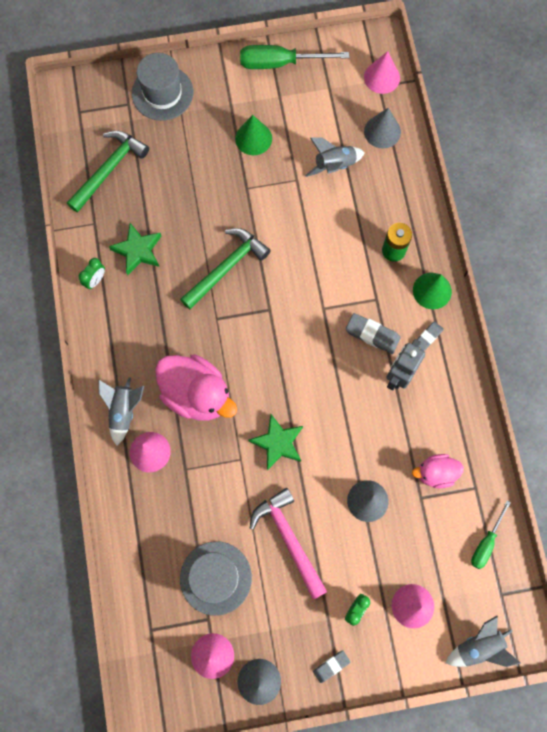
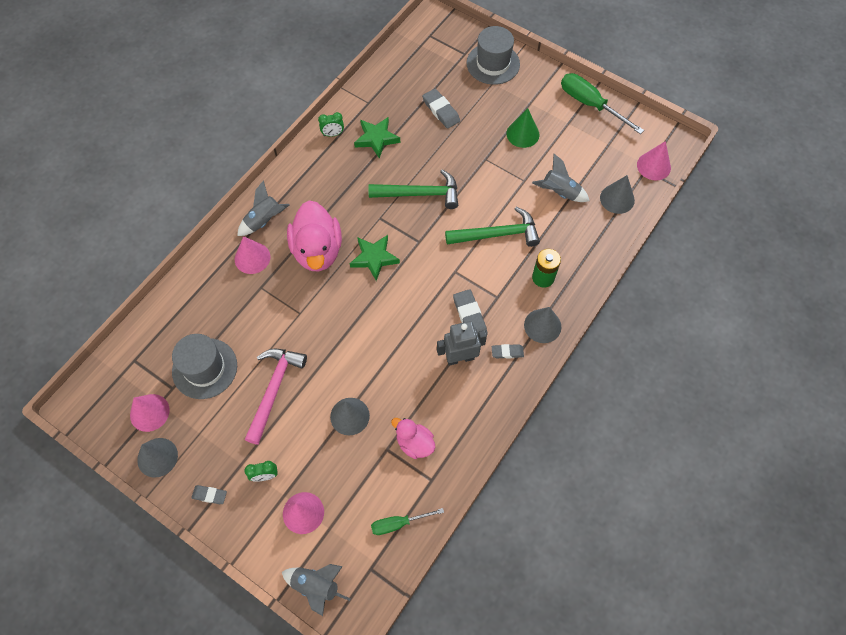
camera: 45 degrees right, 10 degrees down
(109, 169) = (411, 80): green hammer -> green hammer (497, 234)
(164, 176) = (441, 111): none -> grey eraser
(277, 443) = (333, 325): green star -> green star (374, 258)
(432, 290) = (542, 326): green cone -> grey cone

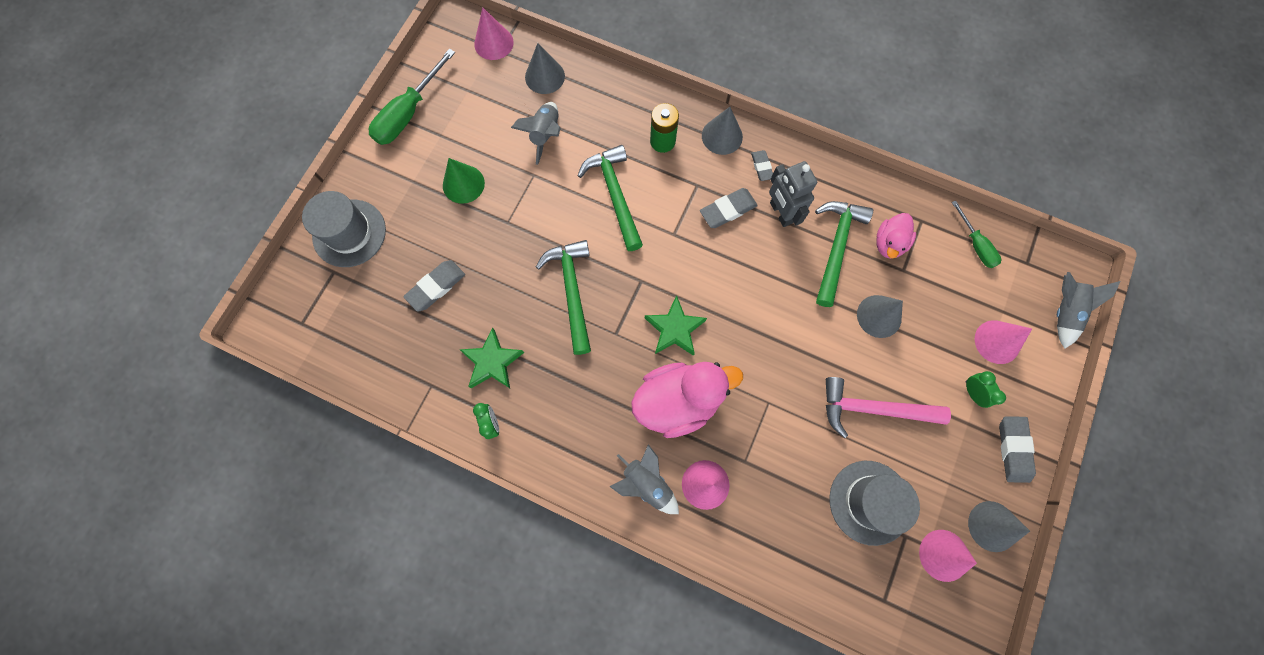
camera: 100 degrees left, 10 degrees up
(209, 495) = (1013, 449): grey eraser -> grey eraser, size x1.59
(419, 396) = (836, 247): none -> green hammer

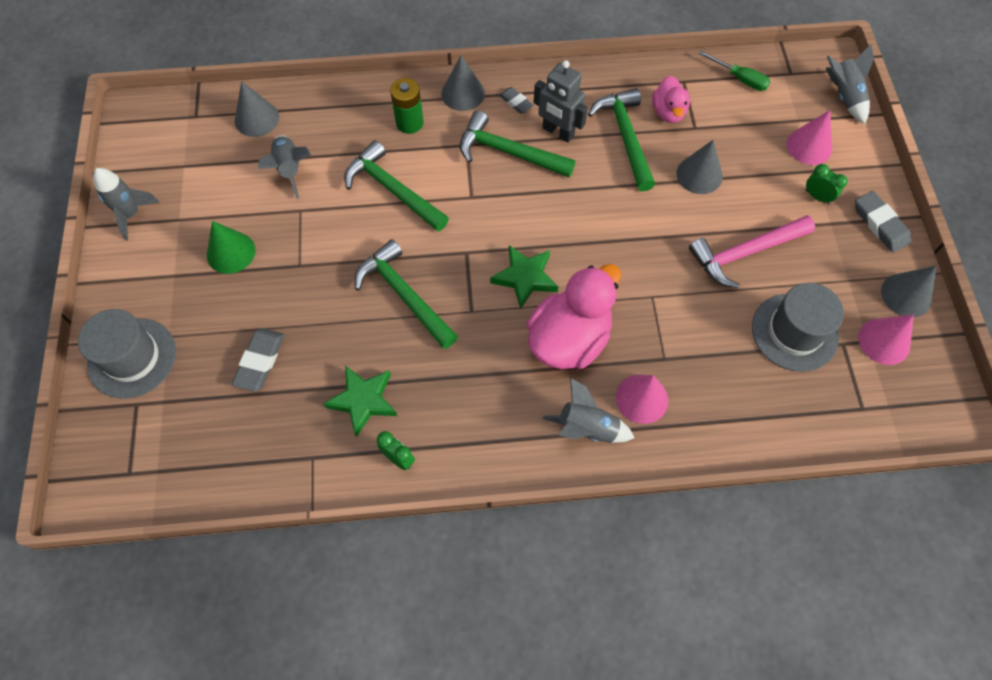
camera: 30 degrees left, 10 degrees down
(409, 113) = (131, 215): green screwdriver -> grey rocket
(493, 43) = (185, 112): pink cone -> none
(728, 210) = (508, 152): grey eraser -> green hammer

